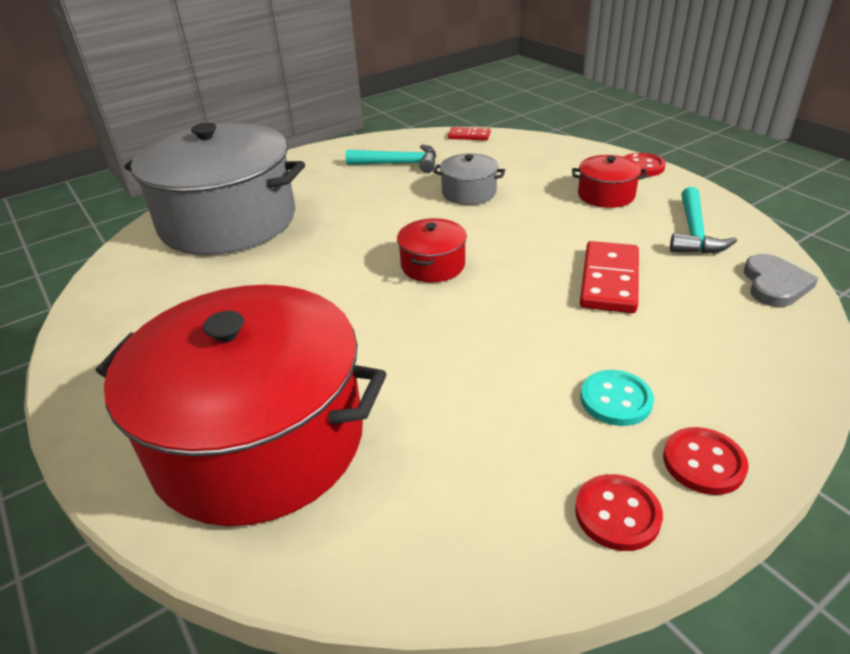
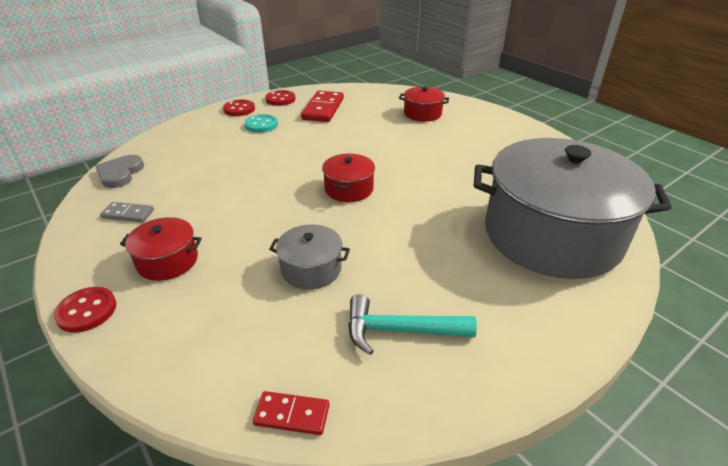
camera: 175 degrees right, 0 degrees up
(258, 440) = (422, 114): red pot -> red pot, size x0.42
(609, 280) = (226, 177): red domino -> red domino (323, 109)
(694, 232) = (128, 214): turquoise hammer -> grey domino

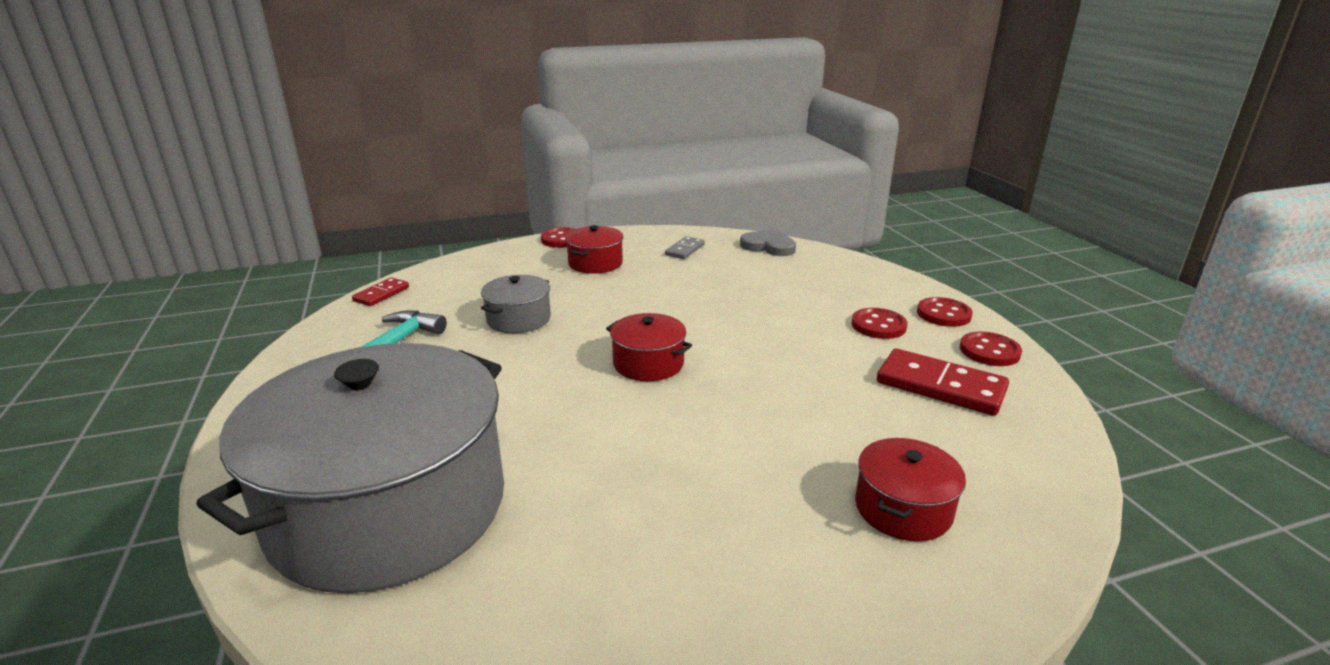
camera: 110 degrees right, 10 degrees down
(261, 125) = (878, 325): turquoise button -> red button

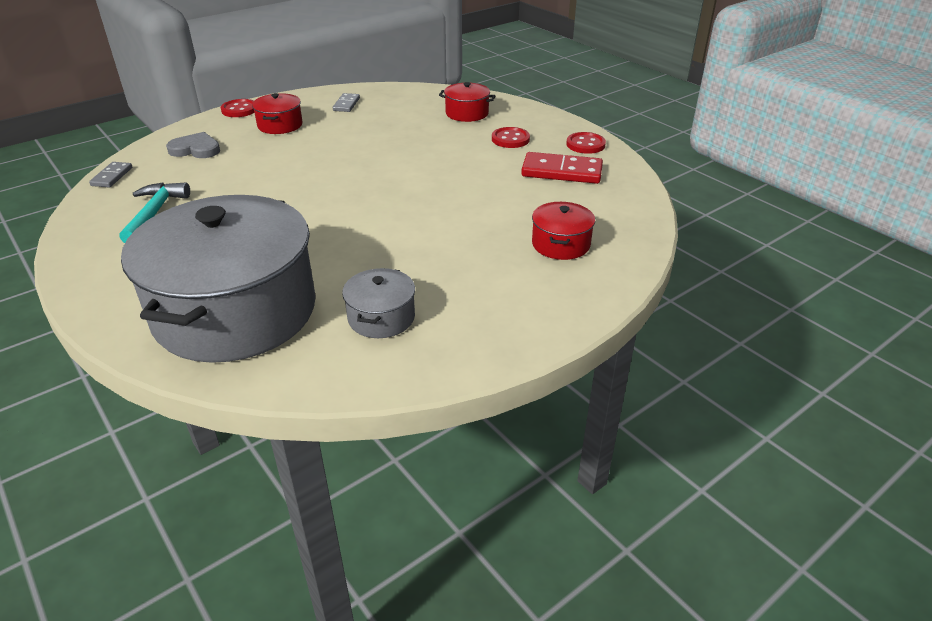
camera: 20 degrees left, 10 degrees up
(381, 294) = (112, 176): red domino -> grey domino
(518, 319) = (245, 177): grey pot -> grey pot (381, 317)
(648, 363) = (363, 191): red pot -> red pot (467, 113)
(768, 246) = (410, 92): grey heart -> grey heart (195, 149)
(943, 314) = (550, 125): red button -> none

